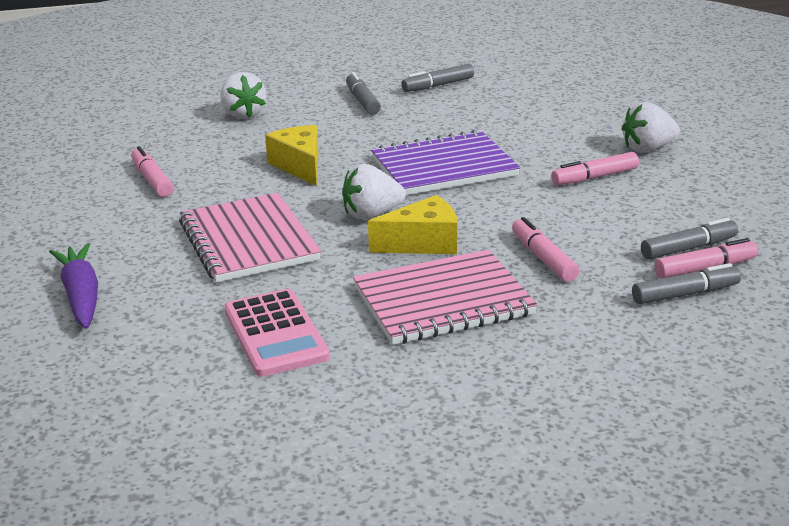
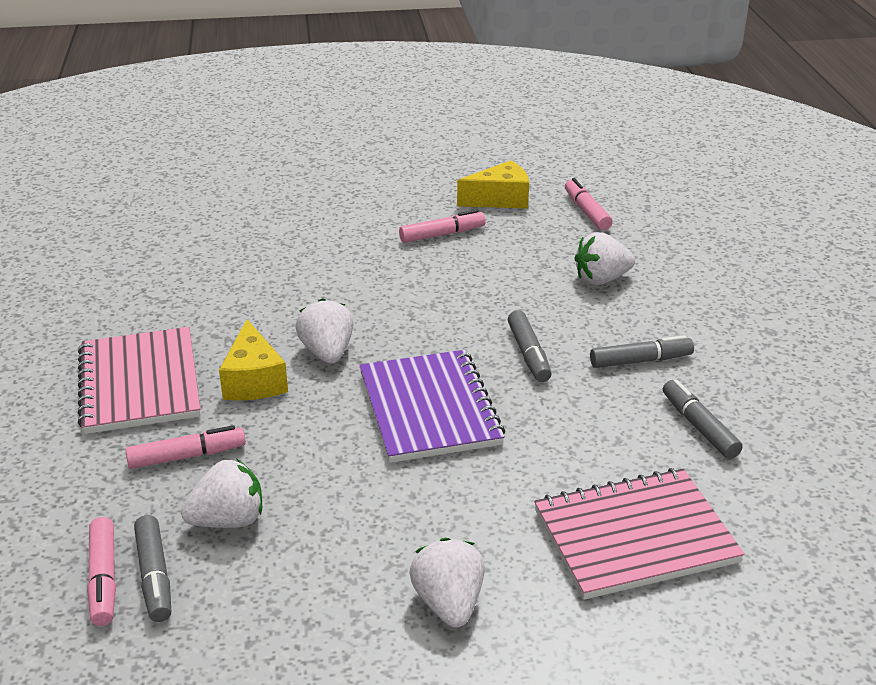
camera: 95 degrees right, 5 degrees up
(81, 296) = (242, 215): purple carrot -> none
(248, 241) = (300, 284): pink notebook -> pink notebook (635, 536)
(276, 334) = (138, 297): pink calculator -> none
(300, 166) = (455, 313): yellow cheese -> yellow cheese (500, 199)
(594, 177) = (369, 530): pink marker -> pink marker (586, 211)
(612, 229) = (228, 520): none -> white strawberry
(685, 294) = (61, 549): grey marker -> grey marker (528, 354)

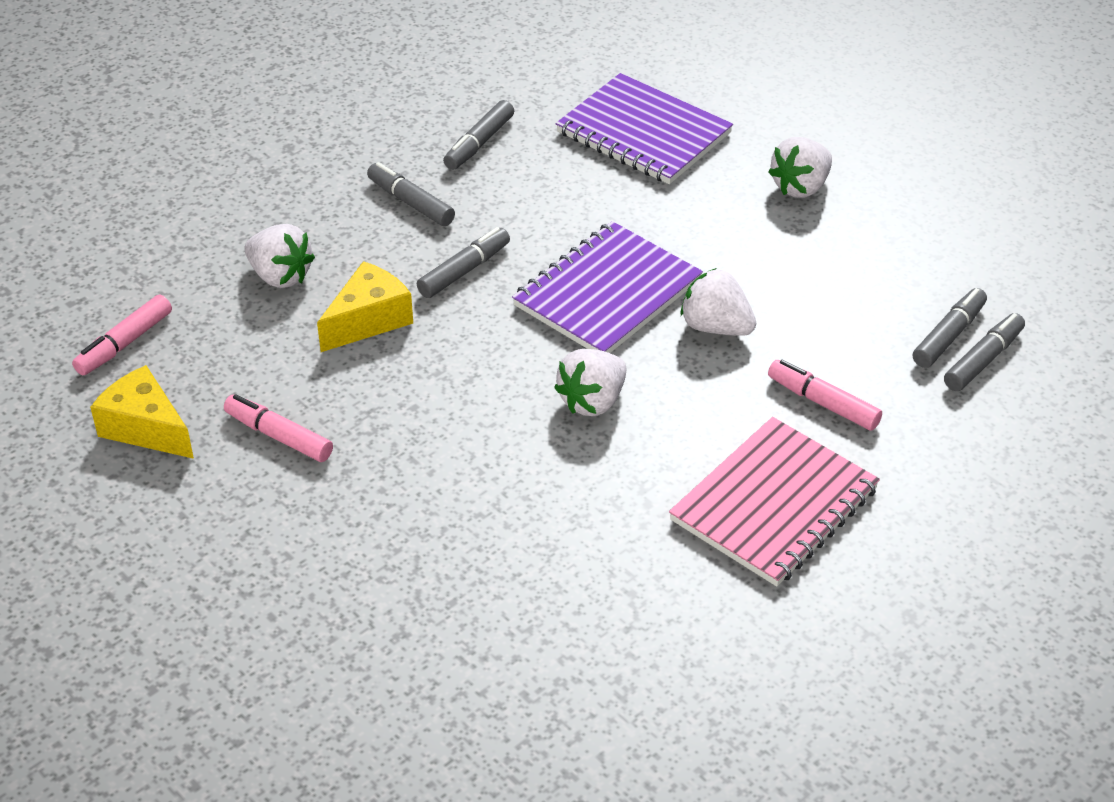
camera: 125 degrees left, 10 degrees up
(103, 579) = (983, 360): pink marker -> grey marker
(228, 520) = (857, 332): white strawberry -> white strawberry (716, 327)
(253, 380) = (685, 426): yellow cheese -> yellow cheese (369, 320)
(635, 536) = (643, 133): pink notebook -> purple notebook

